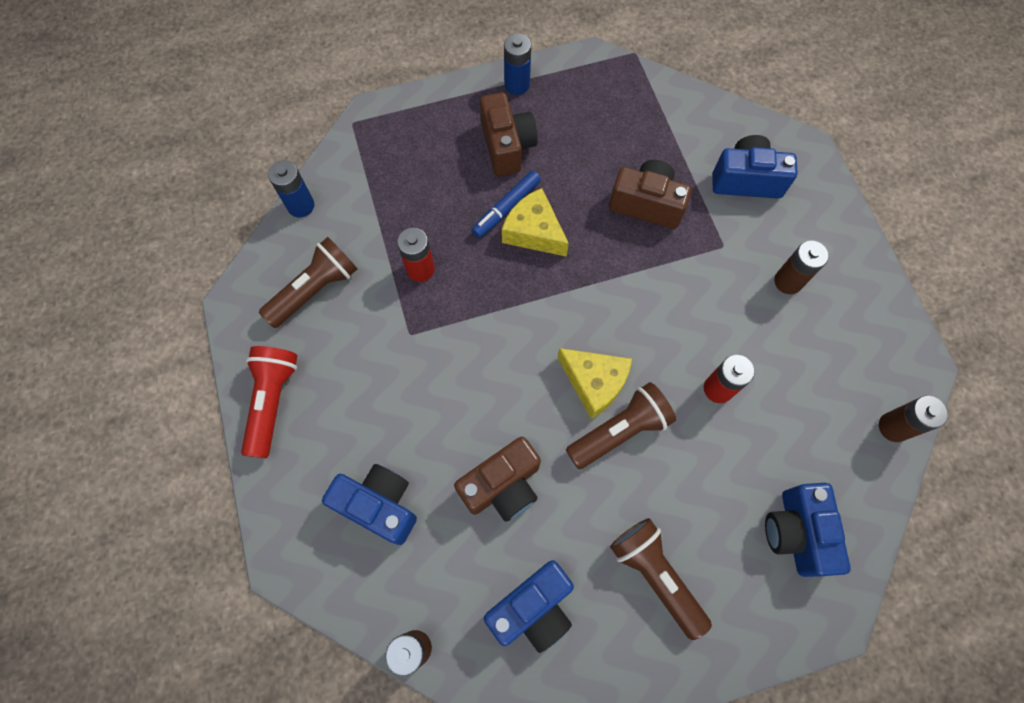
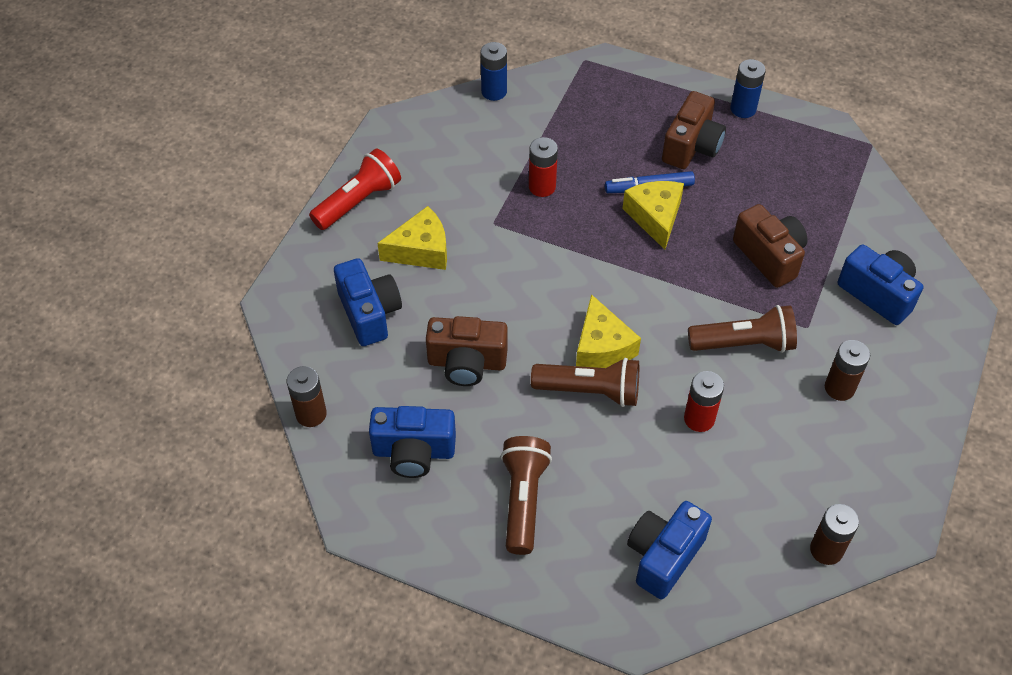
camera: 40 degrees right, 15 degrees down
(315, 290) = (453, 151): brown flashlight -> brown flashlight (744, 343)
(370, 407) = (421, 250): none -> yellow cheese

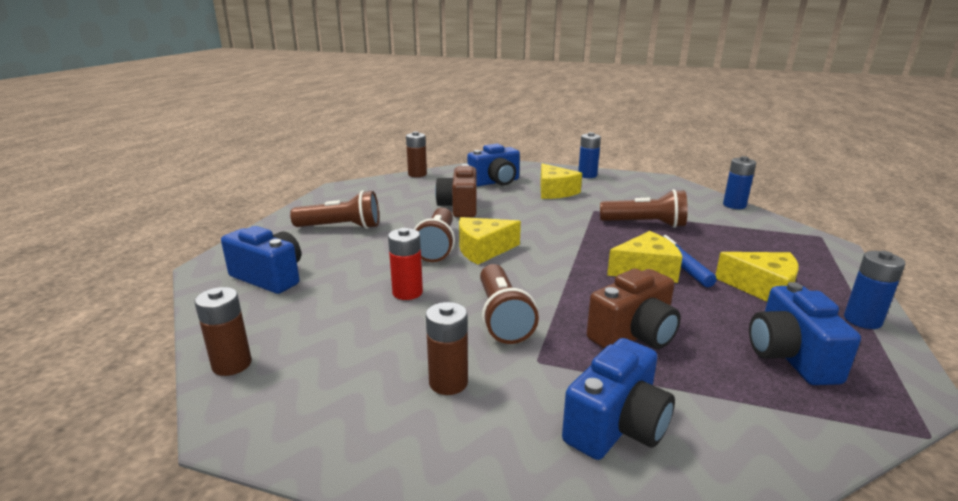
camera: 85 degrees right, 30 degrees down
(358, 201) = (587, 175): red flashlight -> blue battery
(413, 452) = (387, 197): blue camera -> blue camera (790, 357)
(542, 187) = (645, 224): red battery -> brown flashlight
(691, 146) = (762, 288): brown camera -> yellow cheese

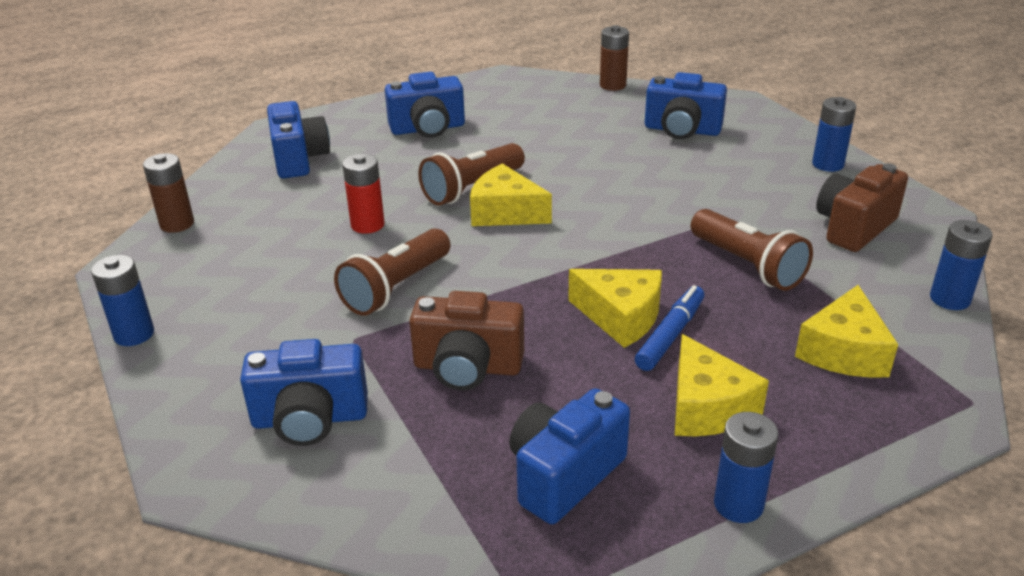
camera: 45 degrees right, 10 degrees up
(341, 227) = (428, 129): brown flashlight -> blue camera
(353, 467) = (134, 334): none -> blue battery
(448, 382) = (268, 316): brown battery -> none
(459, 207) = (576, 150): brown camera -> brown camera (854, 227)
(555, 191) = (729, 172): yellow cheese -> yellow cheese (844, 352)

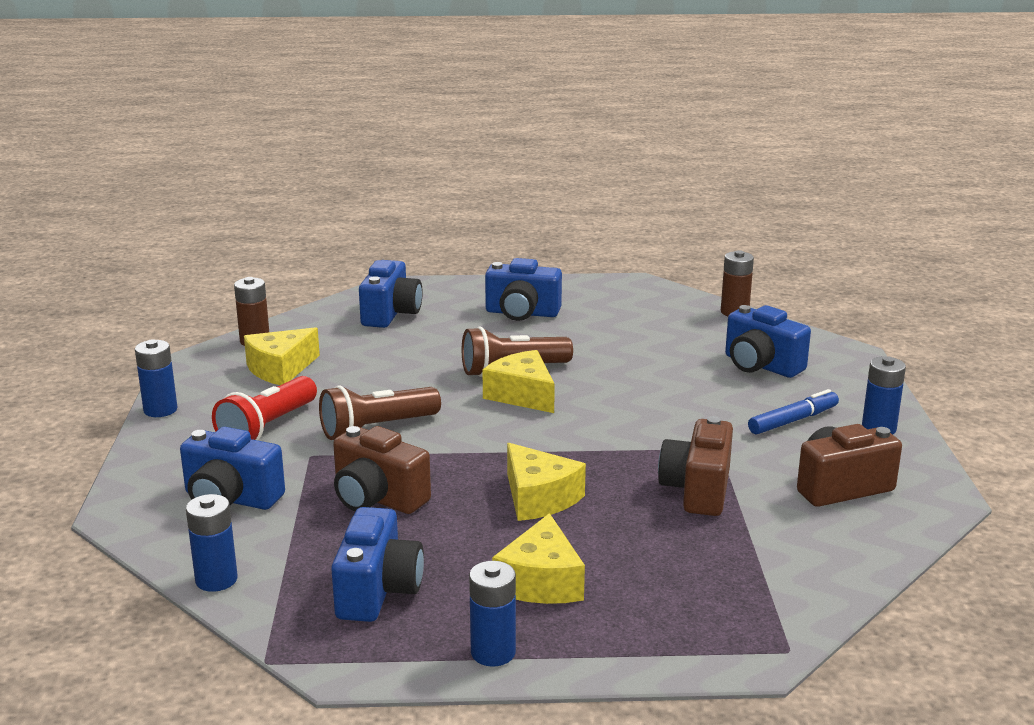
camera: 25 degrees right, 10 degrees down
(278, 320) = (267, 427): none -> red flashlight
(367, 225) = (398, 377): red battery -> none
(564, 475) = (378, 591): blue camera -> blue camera turned 120 degrees clockwise
(670, 335) = (567, 523): blue marker -> blue marker (793, 420)
(747, 265) = (697, 490): brown flashlight -> brown camera
(844, 352) = (710, 579): yellow cheese -> yellow cheese (280, 369)
(949, 299) = (867, 568): blue battery -> blue battery (216, 580)

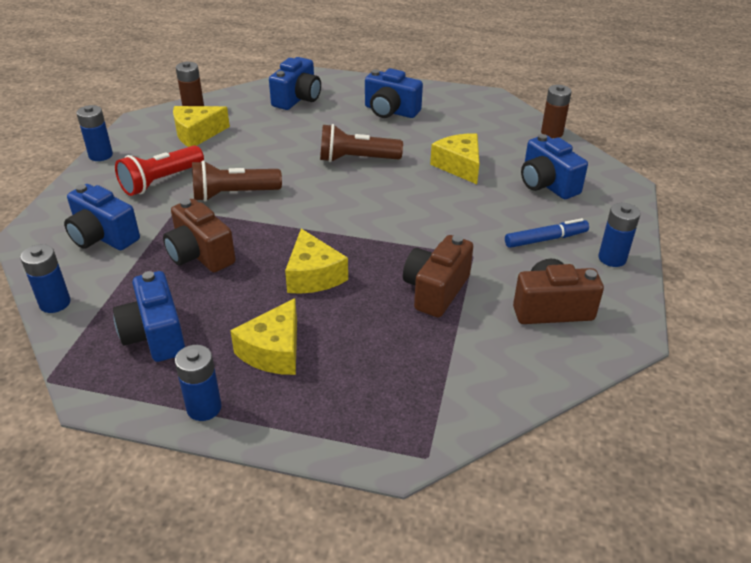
camera: 15 degrees right, 15 degrees up
(378, 591) = (155, 335): blue camera -> blue camera turned 135 degrees clockwise
(522, 395) = (351, 182): yellow cheese -> yellow cheese (459, 166)

